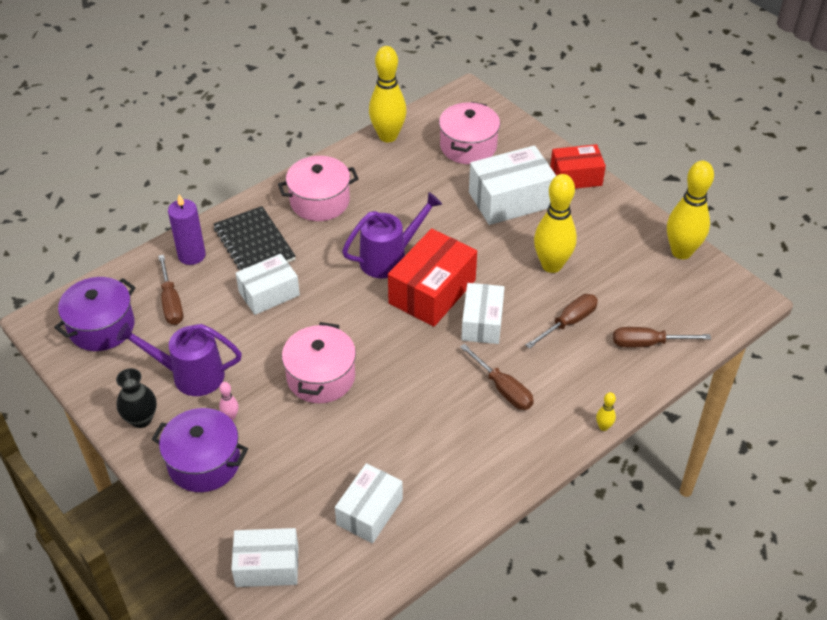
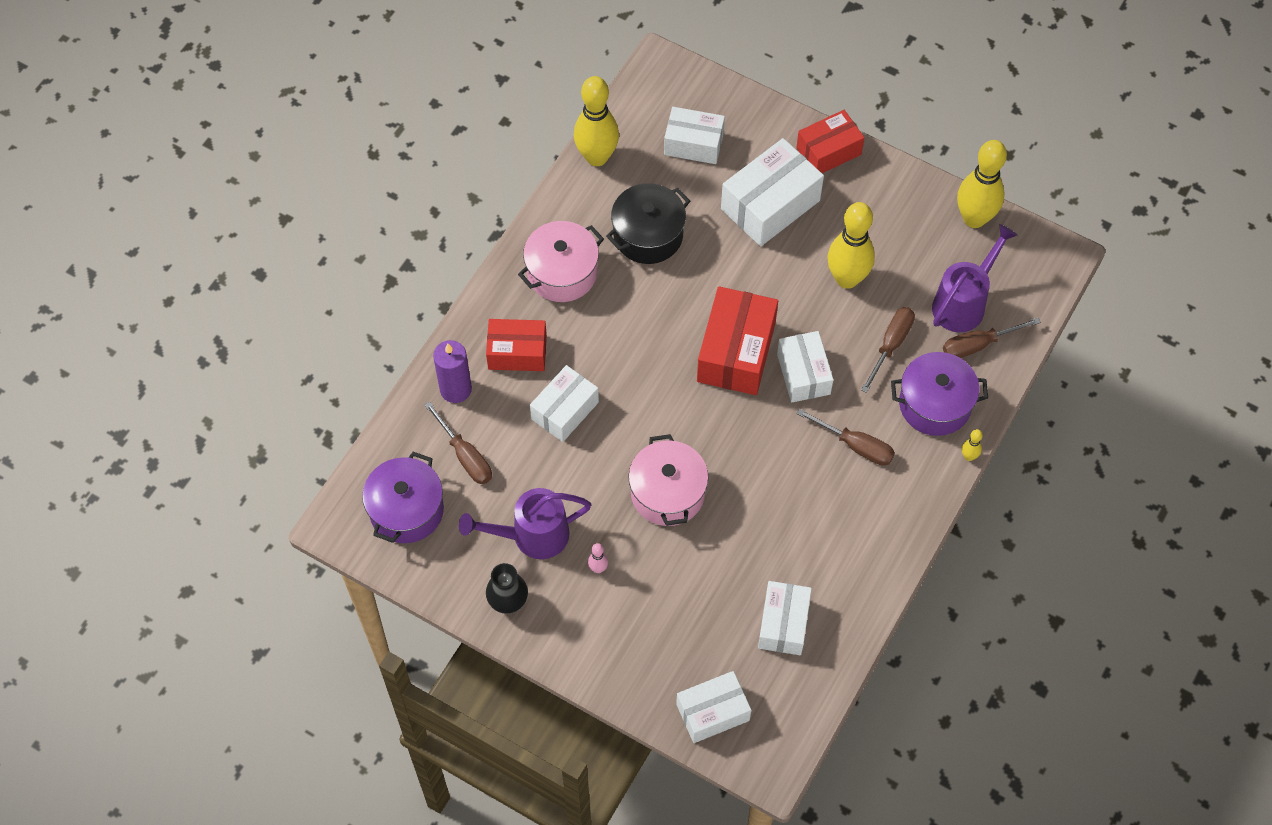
camera: 20 degrees left, 15 degrees up
(204, 462) = (597, 628): purple pot -> purple pot (935, 404)
(254, 244) = (517, 352): black notebook -> red box
(390, 258) = (673, 324): purple watering can -> purple watering can (964, 302)
(401, 194) = (648, 235): none -> black pot
(468, 146) = (693, 144): pink pot -> white box

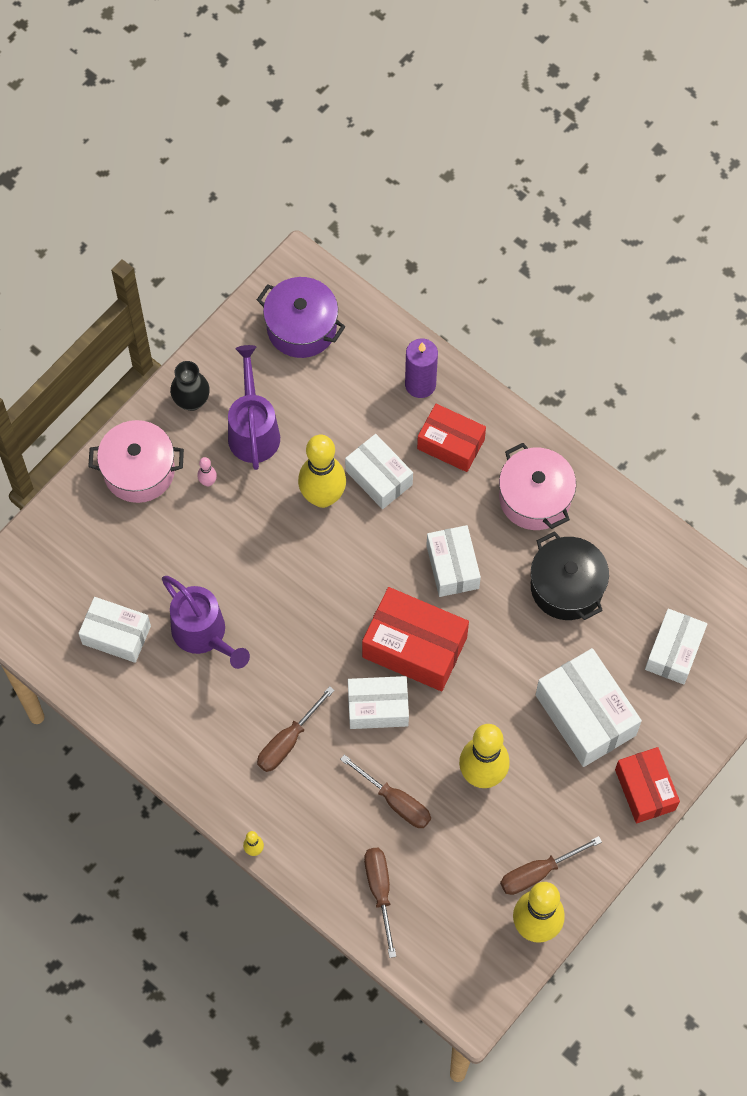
camera: 100 degrees right, 5 degrees up
(465, 456) = (347, 384): brown screwdriver -> brown screwdriver (538, 872)
(517, 352) = (450, 444): red box -> red box turned 75 degrees counterclockwise
(597, 157) = (670, 552): yellow bowling pin -> yellow bowling pin (323, 497)
(667, 493) = (272, 556): pink pot -> pink pot (139, 471)
(712, 712) = (46, 557): white box -> white box (452, 567)
(935, 404) = (319, 830): purple pot -> none
(964, 302) = (433, 888): purple watering can -> purple watering can (204, 635)

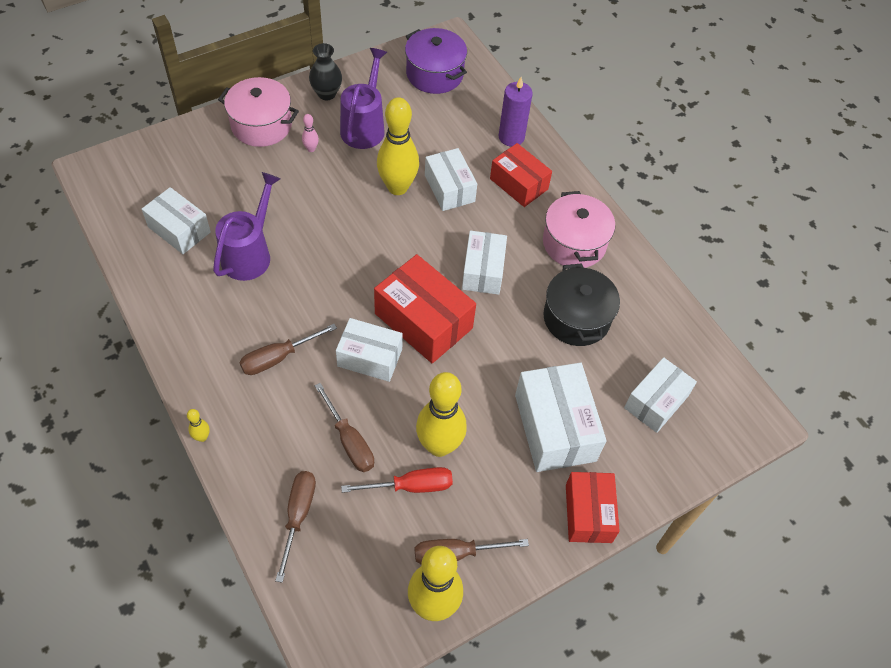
camera: 15 degrees right, 10 degrees down
(204, 635) = (250, 253): purple watering can -> purple watering can turned 135 degrees counterclockwise
(472, 824) = (411, 486): none -> red screwdriver

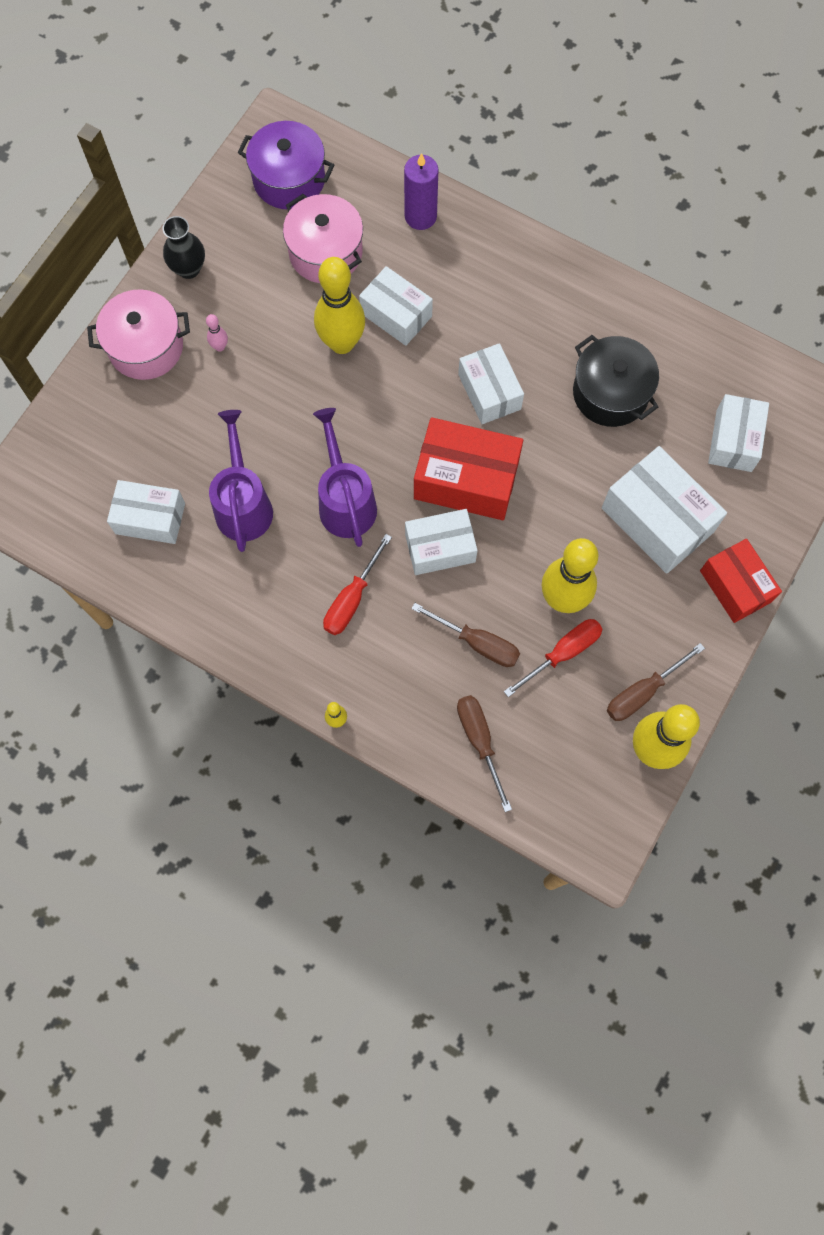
camera: 25 degrees left, 15 degrees up
(278, 358) = (352, 599): brown screwdriver -> red screwdriver
(365, 126) = (258, 287): purple watering can -> purple watering can (345, 500)
(519, 184) = (463, 270): red box -> none
(574, 243) = (559, 310): pink pot -> pink pot (325, 252)

